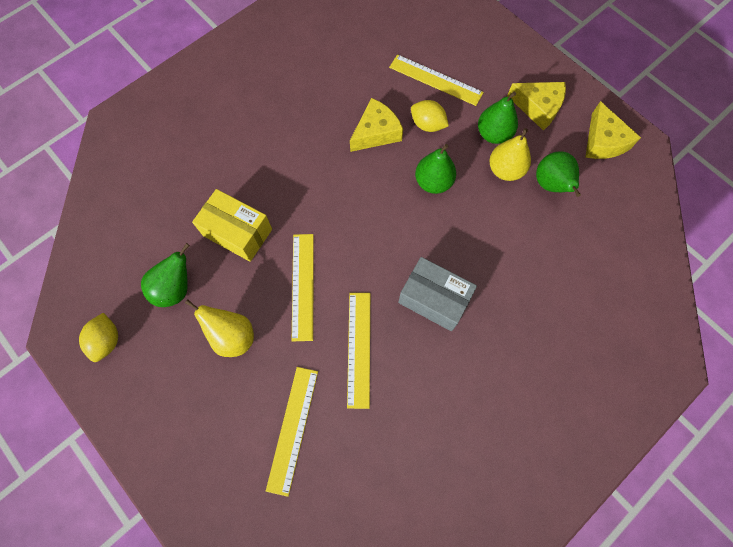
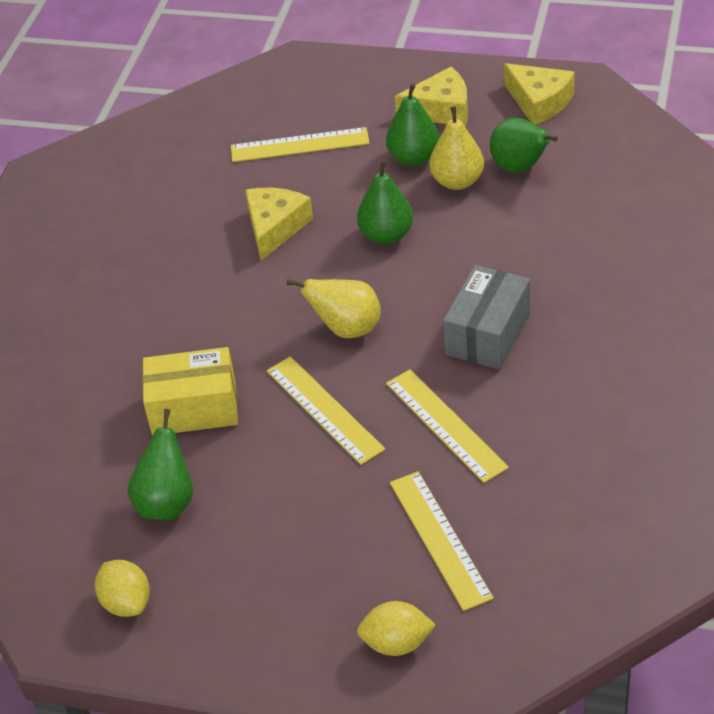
camera: 30 degrees left, 25 degrees down
(232, 336) = (284, 503): yellow pear -> yellow pear (347, 329)
(427, 125) = (329, 189): yellow lemon -> yellow lemon (396, 643)
(434, 299) = (487, 334): grey box -> grey box turned 60 degrees counterclockwise

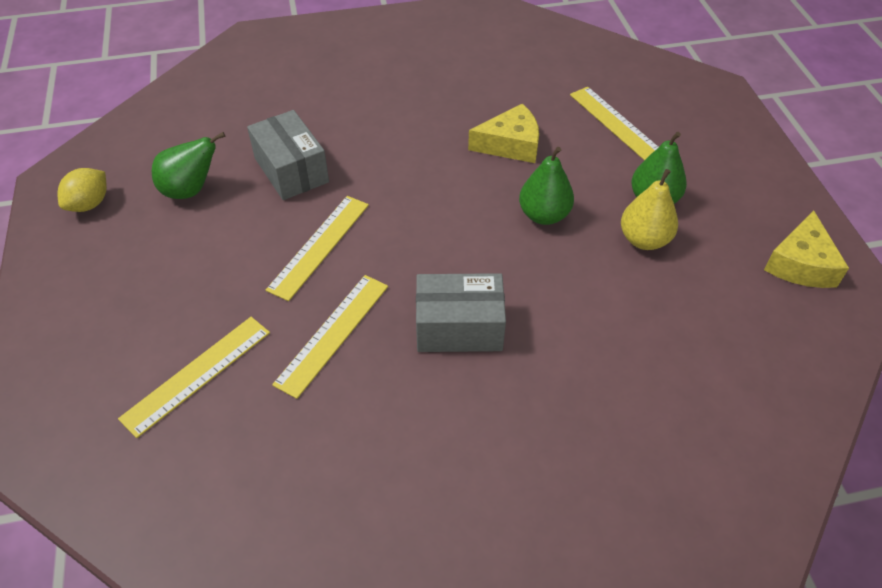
camera: 60 degrees right, 5 degrees up
(194, 408) = (291, 170): yellow box -> grey box
(347, 329) = (417, 228): yellow pear -> none
(396, 643) = (75, 382): yellow lemon -> none
(441, 109) = (731, 196): yellow cheese -> none
(520, 167) = (696, 279): green pear -> none

